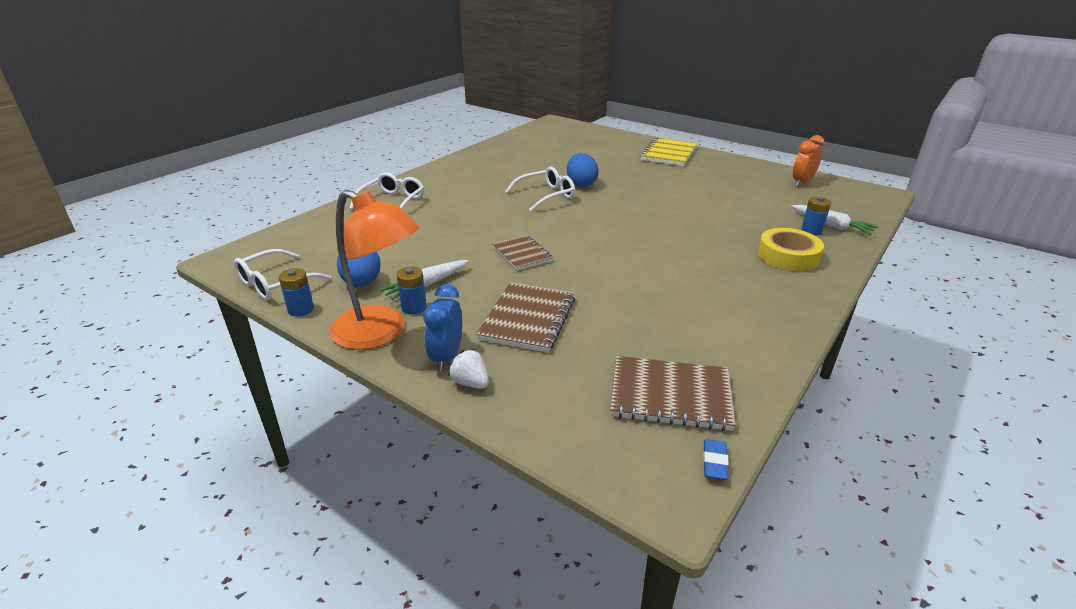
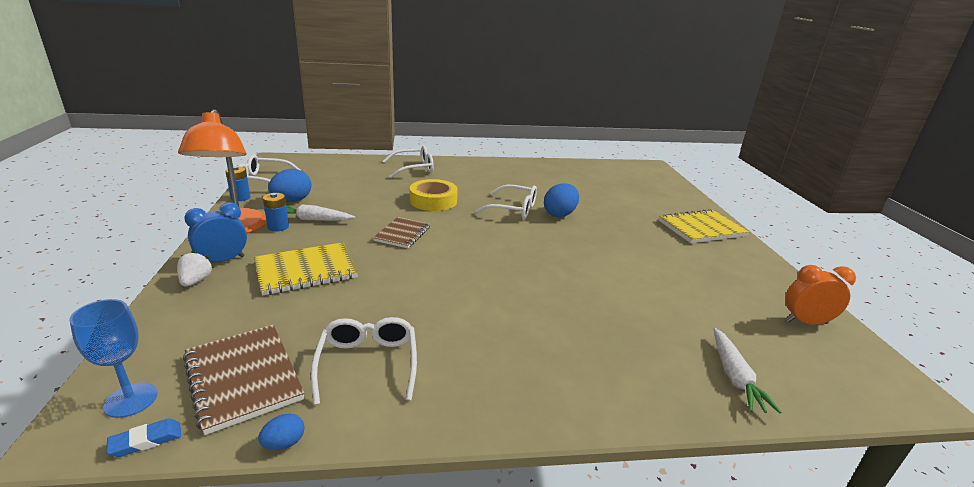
camera: 45 degrees right, 5 degrees down
(528, 319) = (306, 271): brown notebook -> yellow notebook
(649, 461) = (131, 400): none -> blue goblet
(705, 335) = (367, 364): none -> white glasses
(769, 398) = (284, 443): none -> blue egg
(788, 256) = (602, 367): yellow tape -> yellow tape (433, 201)
(811, 231) = (692, 366): blue battery -> none

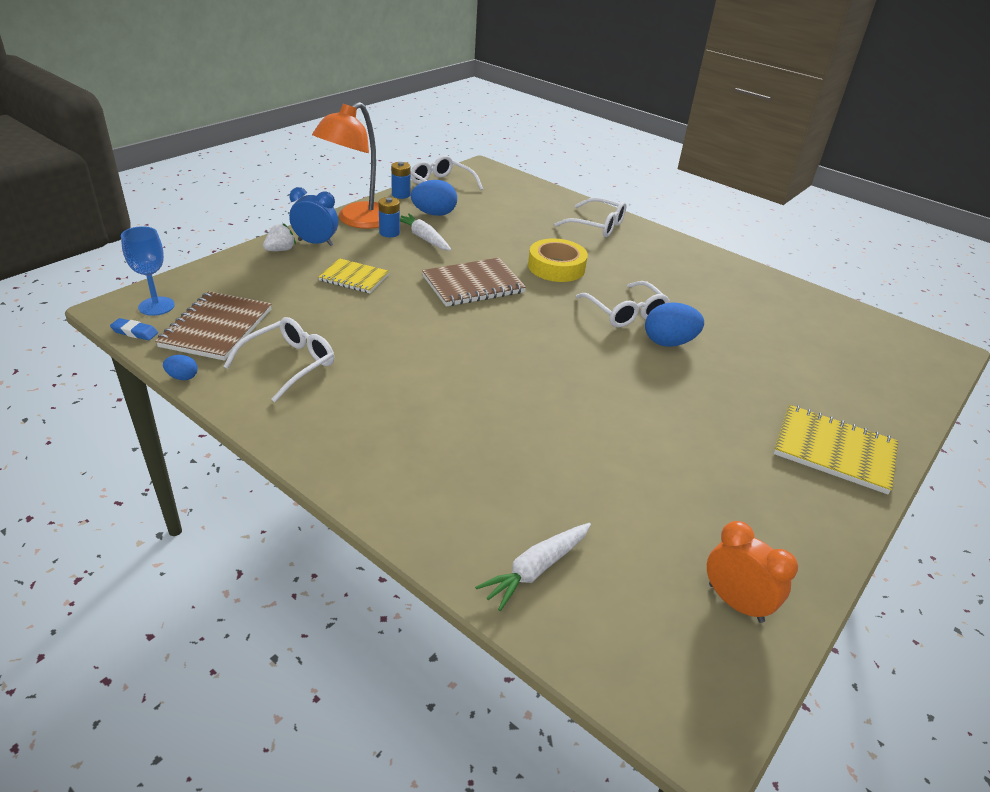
camera: 45 degrees right, 10 degrees up
(306, 271) = (354, 278): yellow notebook -> yellow notebook, size x0.66
(402, 234) = (473, 285): brown notebook -> brown notebook, size x1.50

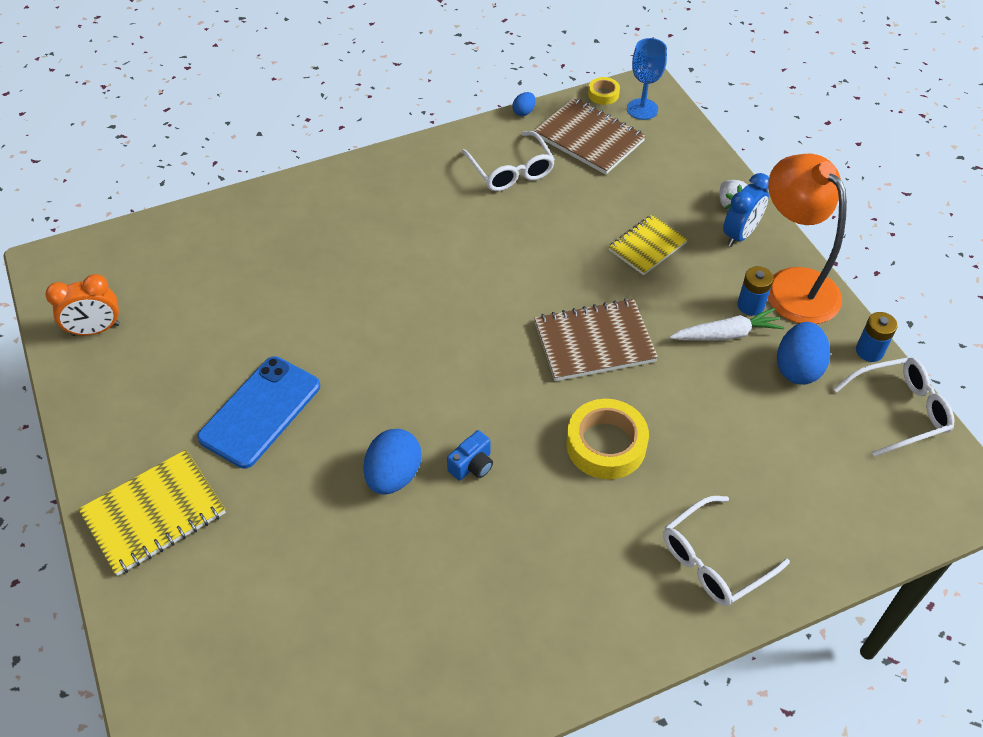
camera: 120 degrees right, 15 degrees up
(135, 332) = (603, 94): blue eraser -> yellow tape
(473, 285) = (594, 342): brown notebook -> brown notebook turned 75 degrees clockwise
(536, 569) = (205, 238): white carrot -> none
(625, 312) = (472, 465): white glasses -> blue camera
(692, 428) = (260, 412): none -> blue phone

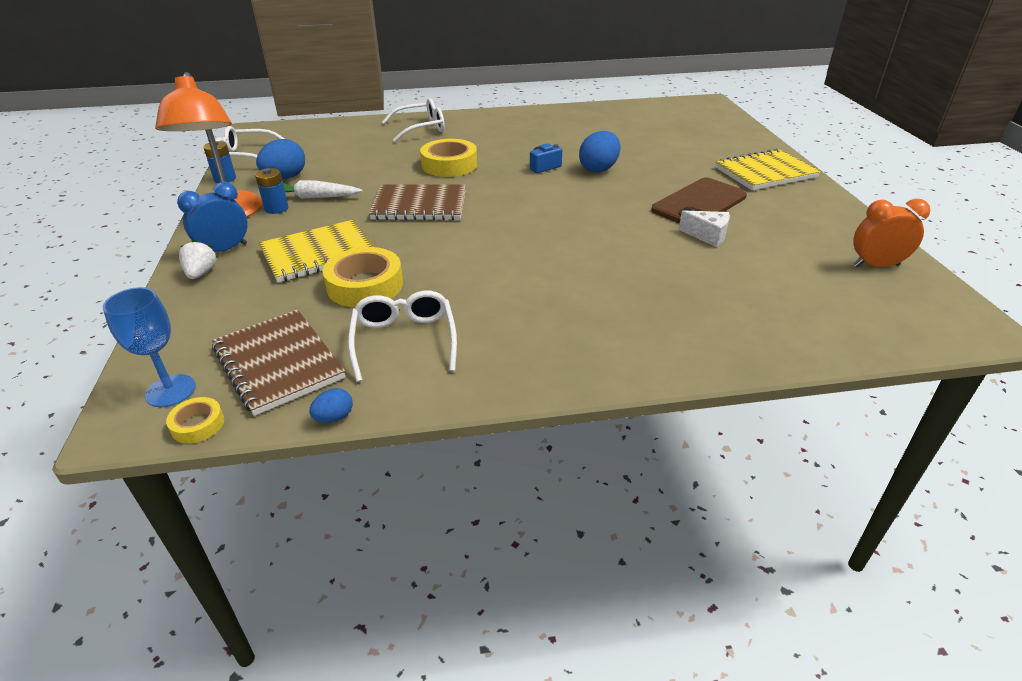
camera: 165 degrees left, 15 degrees down
(259, 347) = (707, 236): none -> white cheese
(260, 412) = (699, 203): blue phone -> brown phone
(576, 216) = (365, 285): none -> yellow tape
(647, 246) = (319, 253): yellow notebook -> yellow notebook, size x1.50

